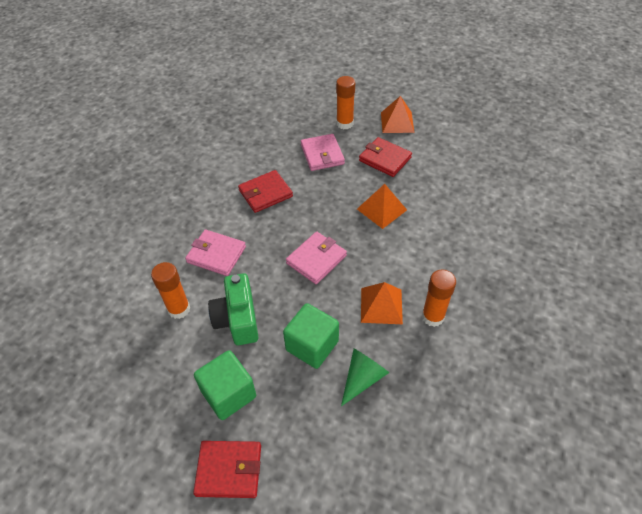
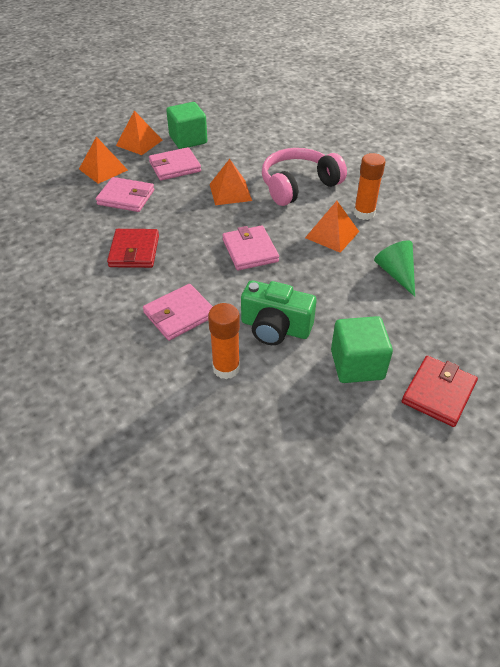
camera: 60 degrees left, 5 degrees down
(312, 345) = (342, 290): green cube -> green cube (188, 140)
(344, 123) = (103, 169): orange glue stick -> orange pyramid
(385, 159) = (175, 167): red wallet -> pink wallet
(432, 249) = (298, 186): none -> pink headphones

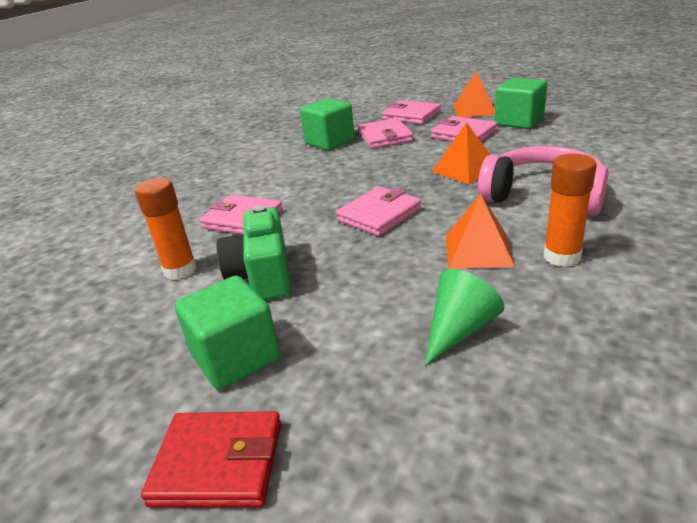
camera: 65 degrees right, 15 degrees down
(92, 225) = (330, 142): none -> green cube
(103, 169) = (411, 116): orange pyramid -> pink wallet
(134, 251) = (313, 168): red wallet -> none

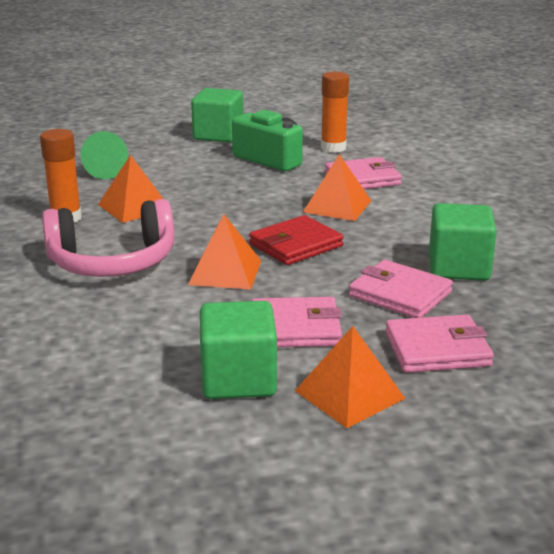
camera: 135 degrees right, 5 degrees down
(218, 463) = (171, 118): red wallet -> red wallet (296, 245)
(312, 198) = (337, 206): none -> orange pyramid
(379, 215) = (250, 209): pink wallet -> none

